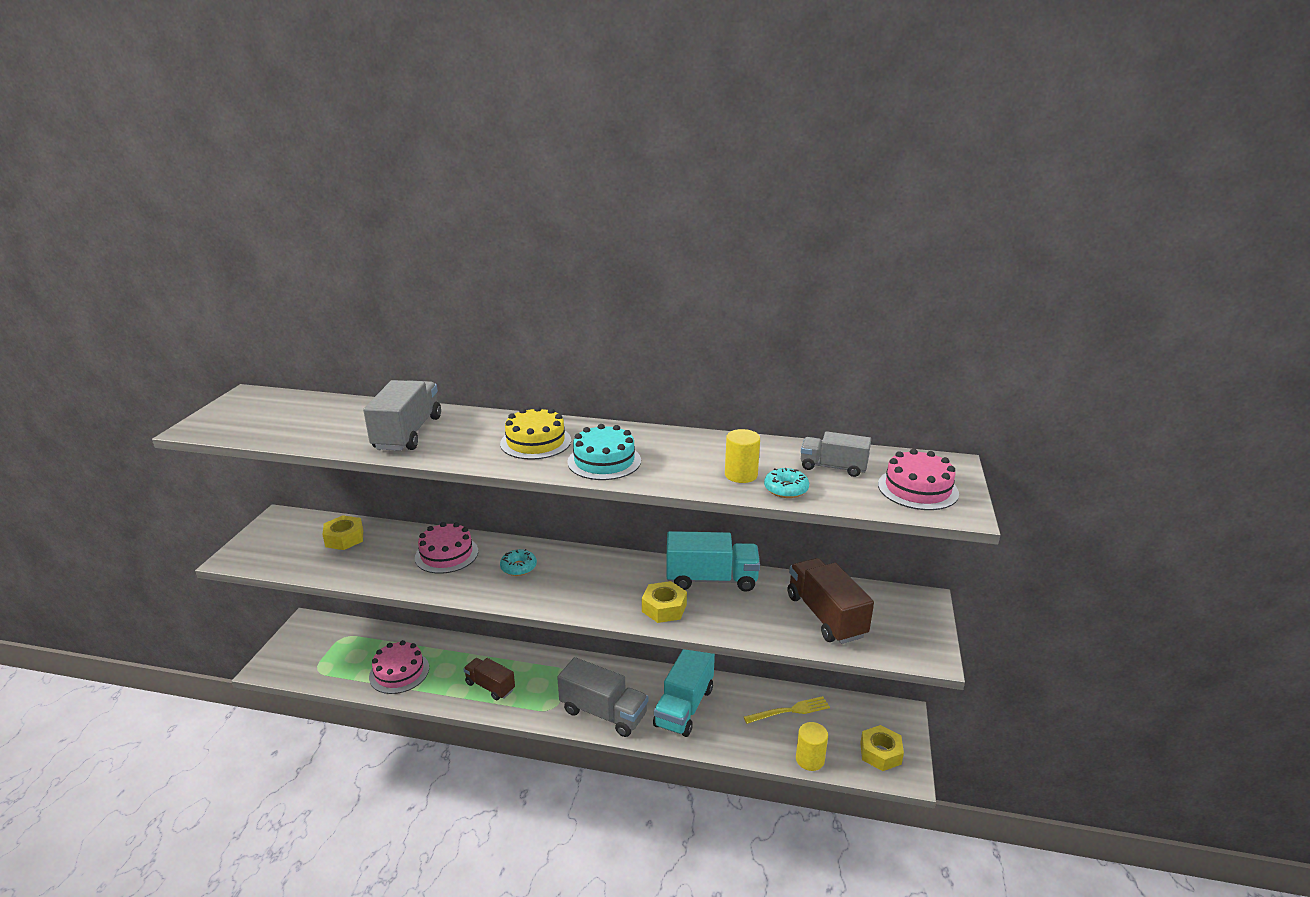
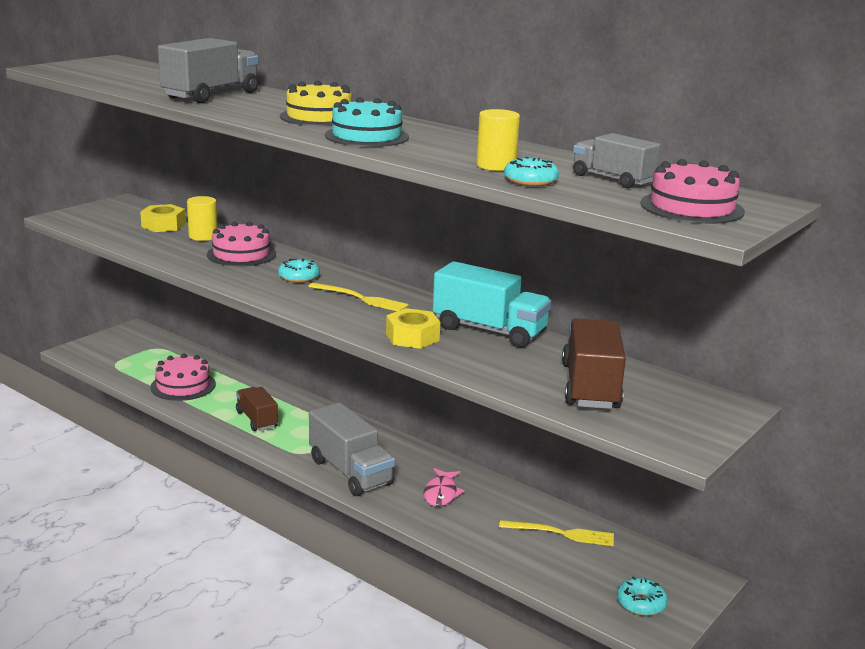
camera: 25 degrees right, 5 degrees down
(589, 576) = (361, 298): none -> yellow fork
(684, 707) = (441, 493): turquoise truck -> pink fish
(810, 759) = (546, 580): yellow cylinder -> yellow cylinder (203, 236)
(880, 753) = (641, 603): yellow nut -> turquoise donut

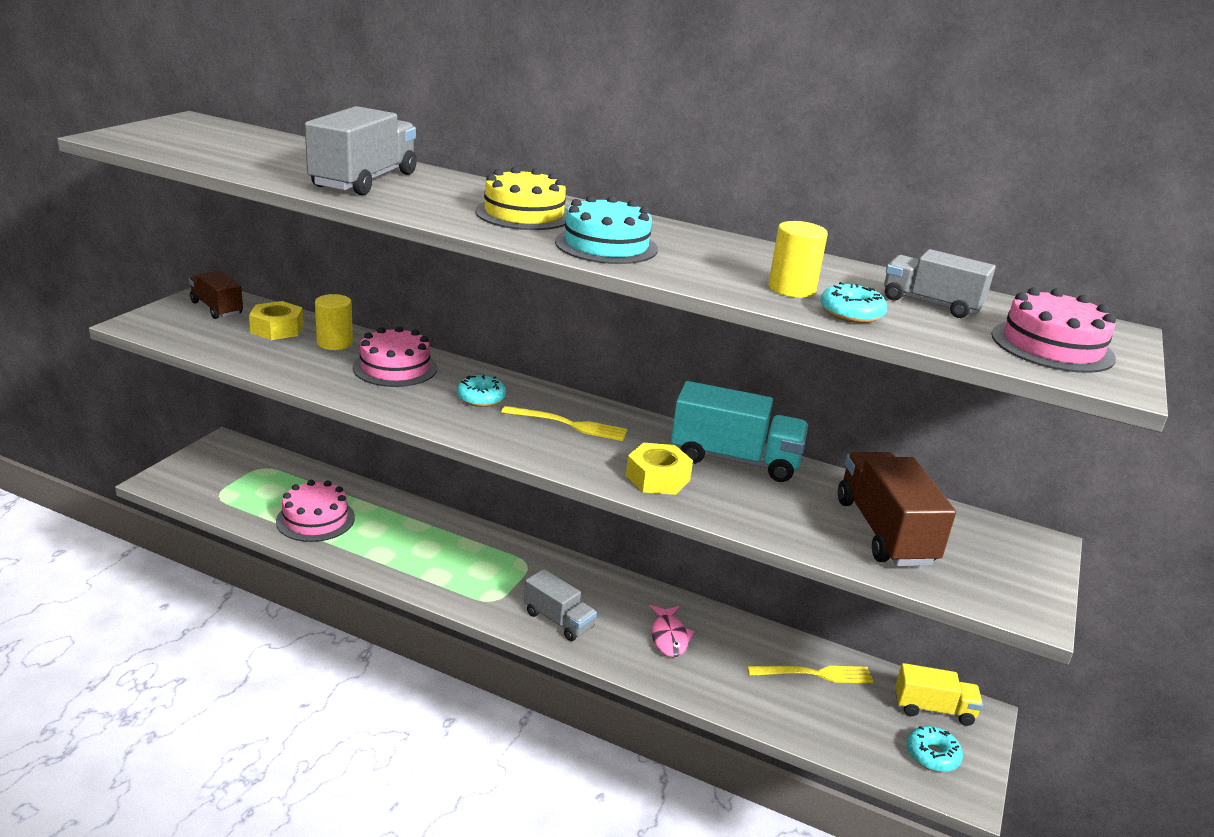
camera: 15 degrees left, 5 degrees up
(257, 419) = (422, 559): brown truck -> brown truck (217, 308)
(350, 472) = (558, 620): grey truck -> grey truck, size x0.63
(661, 571) = (933, 709): none -> yellow truck

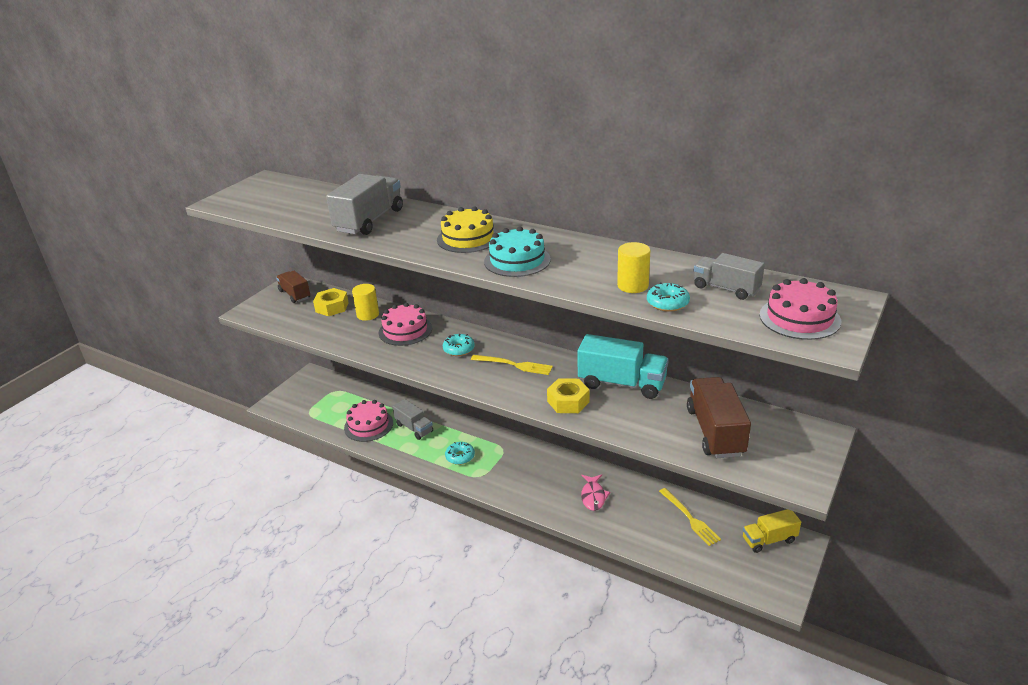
camera: 10 degrees right, 5 degrees up
(558, 620) = (521, 488): grey truck -> grey truck (414, 428)
(815, 674) = (690, 518): yellow fork -> yellow fork turned 60 degrees clockwise
(932, 755) = (763, 572): turquoise donut -> turquoise donut (460, 457)
(933, 709) = (769, 540): yellow truck -> yellow truck turned 150 degrees clockwise

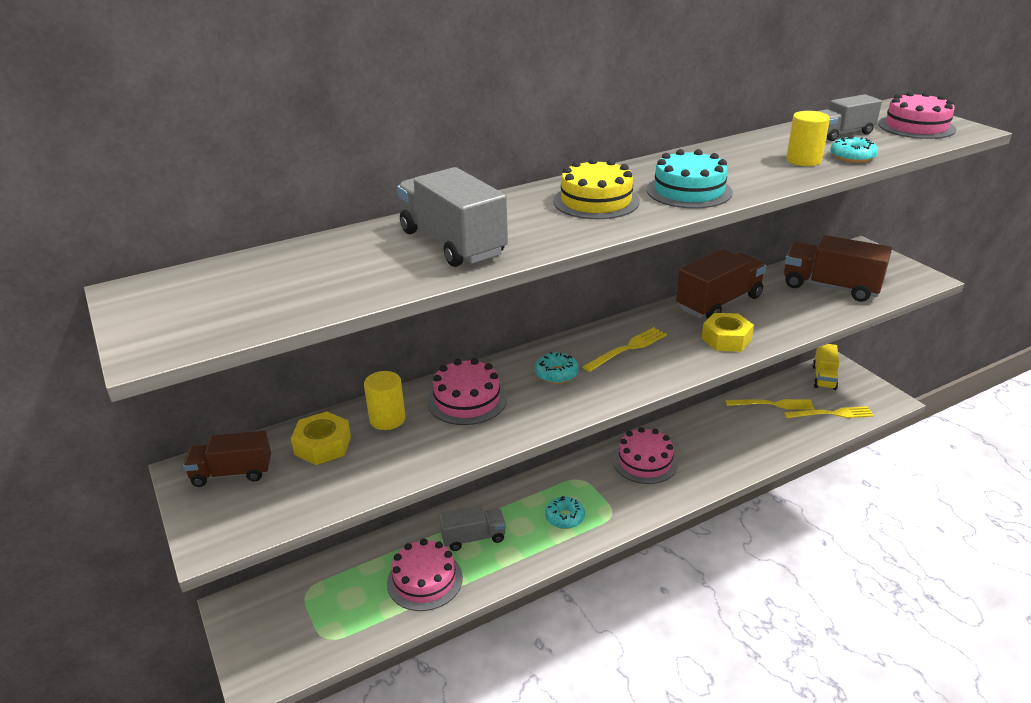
camera: 60 degrees left, 0 degrees up
(548, 472) = (645, 461): none -> pink cake
(593, 496) = (705, 447): pink fish -> none
(622, 383) = (719, 303): turquoise truck -> brown truck
(714, 559) = (832, 414): none -> yellow fork

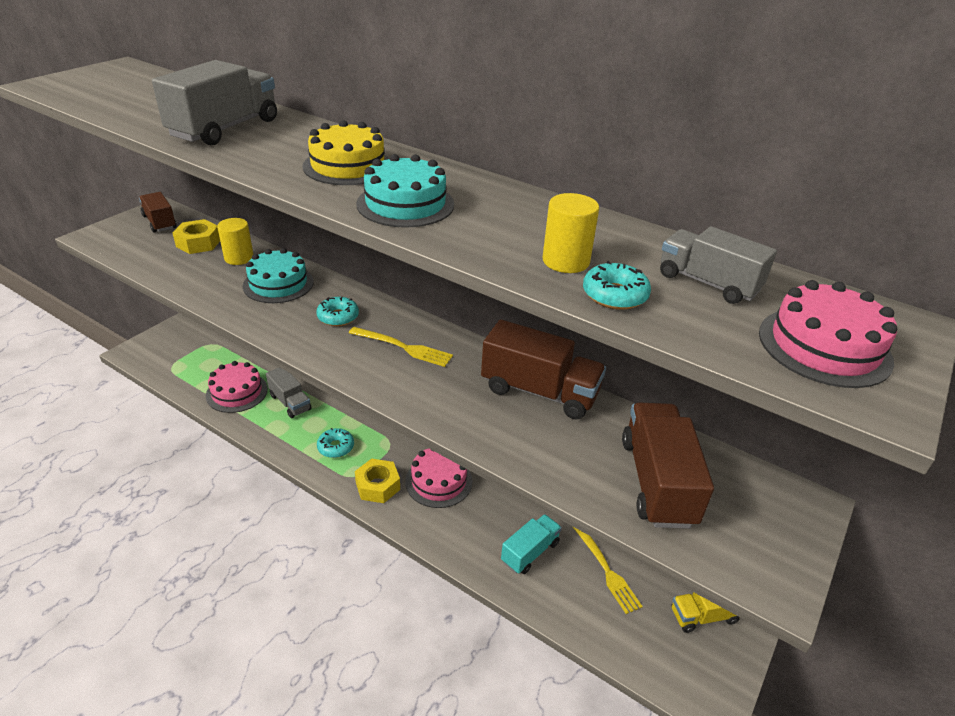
camera: 60 degrees right, 5 degrees up
(467, 400) = (278, 284): pink cake -> turquoise cake
(726, 339) = (462, 409): yellow nut -> yellow nut (377, 486)
(744, 435) = (530, 552): none -> turquoise truck
(832, 414) = (629, 635): yellow fork -> none

